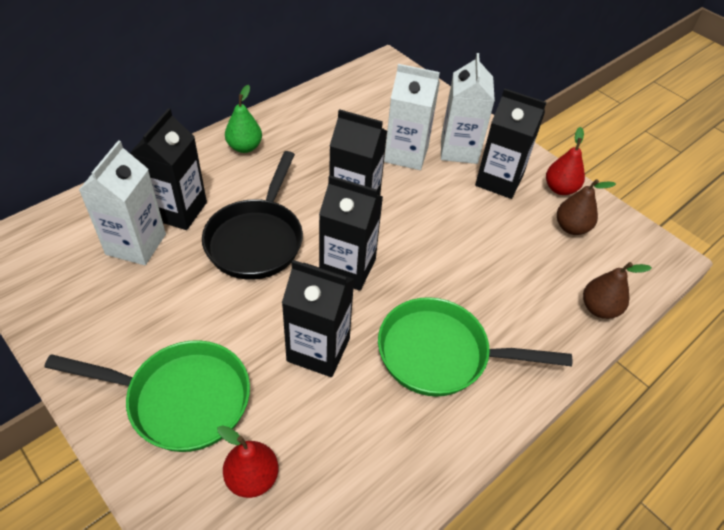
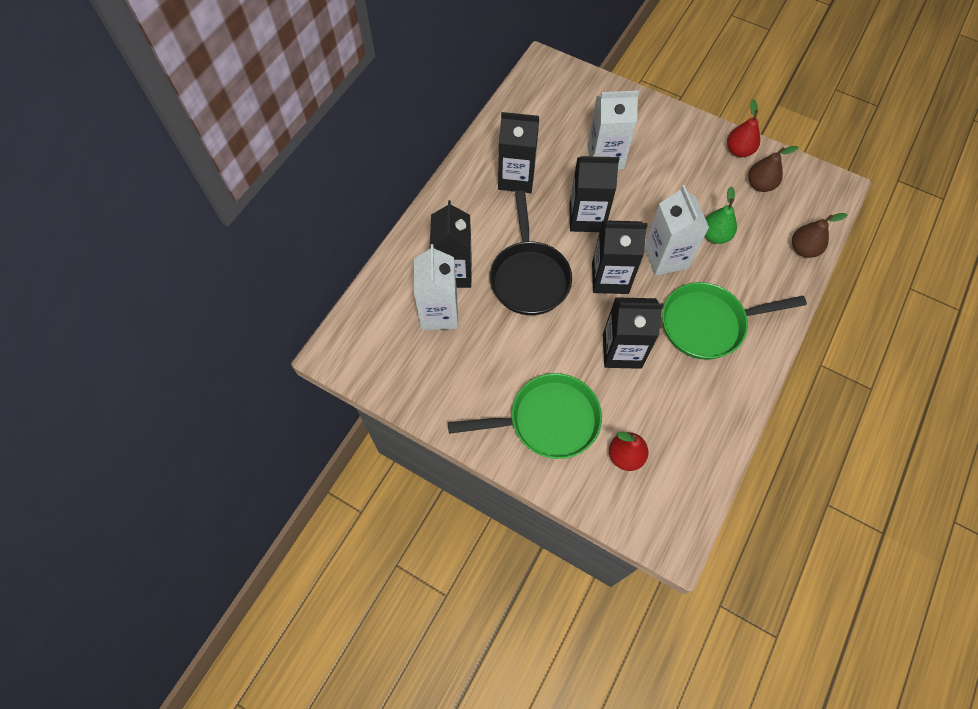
camera: 15 degrees left, 15 degrees up
(244, 147) = (471, 194): green pear -> green pear (714, 235)
(459, 150) = (645, 138): white carton -> white carton (665, 257)
(499, 180) = (689, 158): black carton -> black carton (516, 178)

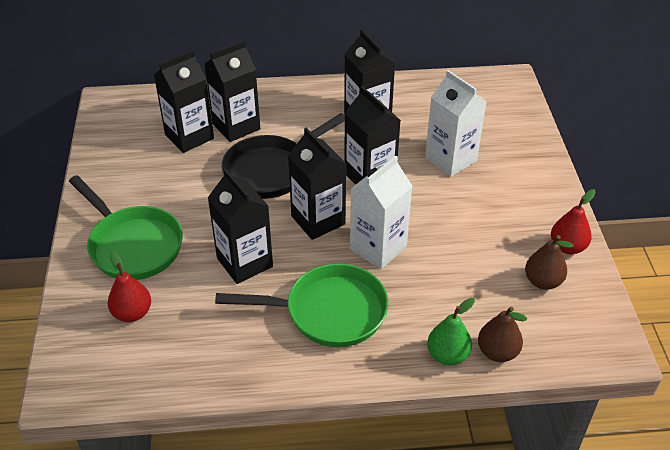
camera: 55 degrees right, 20 degrees down
(439, 313) = (189, 136): white carton -> black carton
(708, 324) = (329, 312): green pan -> green pan turned 135 degrees clockwise
(714, 235) = (440, 273): green pear -> green pear (447, 355)

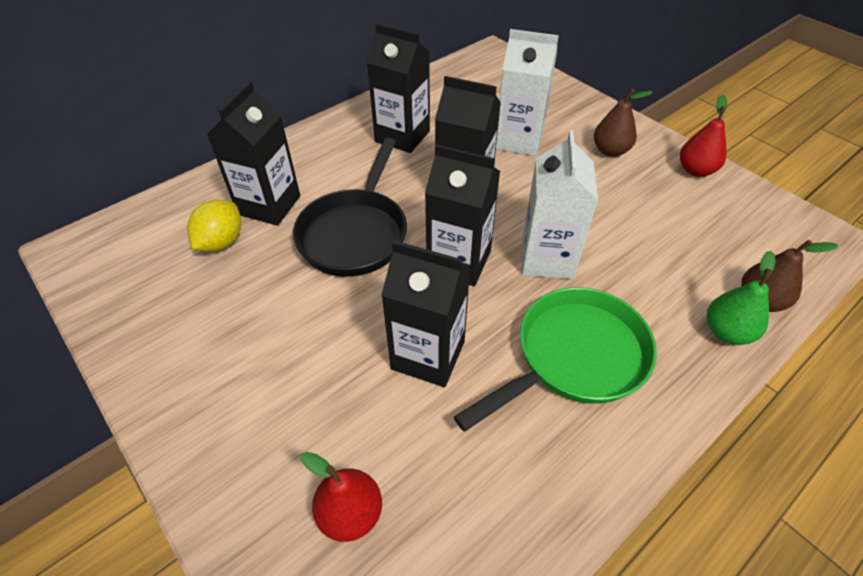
camera: 35 degrees left, 5 degrees up
(133, 245) = (266, 416): green pan -> none
(189, 136) = (221, 242): black carton -> yellow lemon
(543, 281) = (714, 211): brown pear -> brown pear (610, 151)

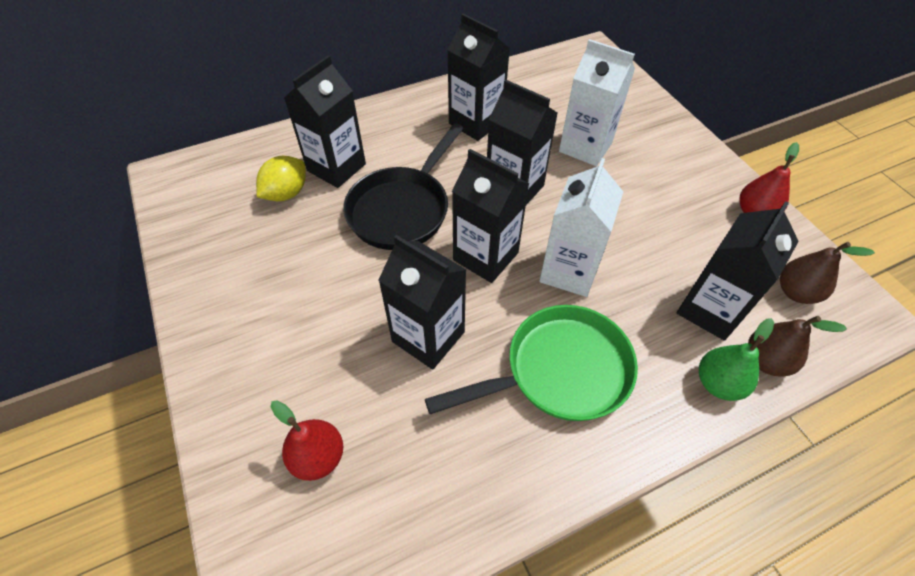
camera: 15 degrees right, 5 degrees up
(610, 151) = (673, 175): brown pear -> brown pear (796, 292)
(692, 265) = (710, 310): none -> black carton

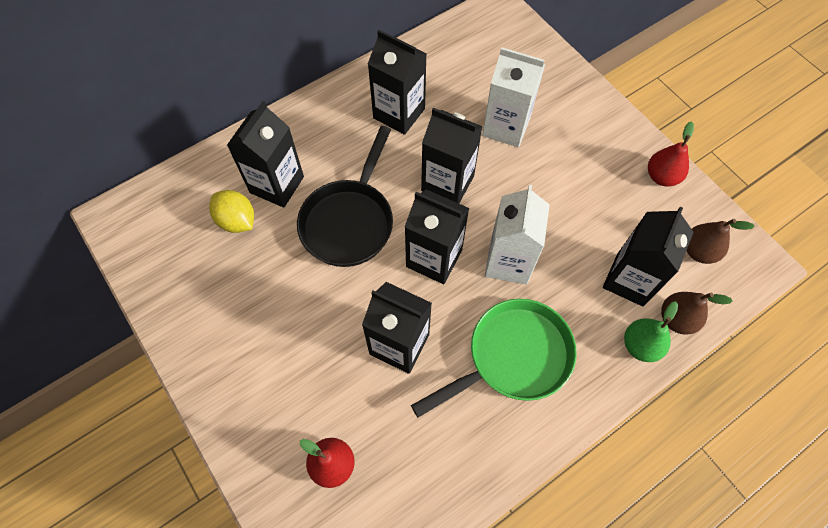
camera: 10 degrees left, 10 degrees up
(286, 193) = (237, 221): yellow lemon -> yellow lemon turned 75 degrees counterclockwise

